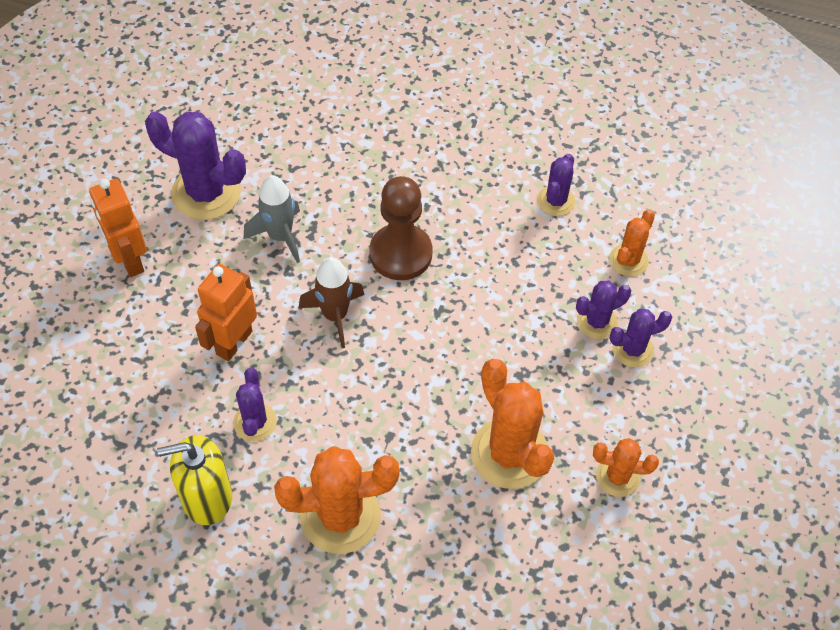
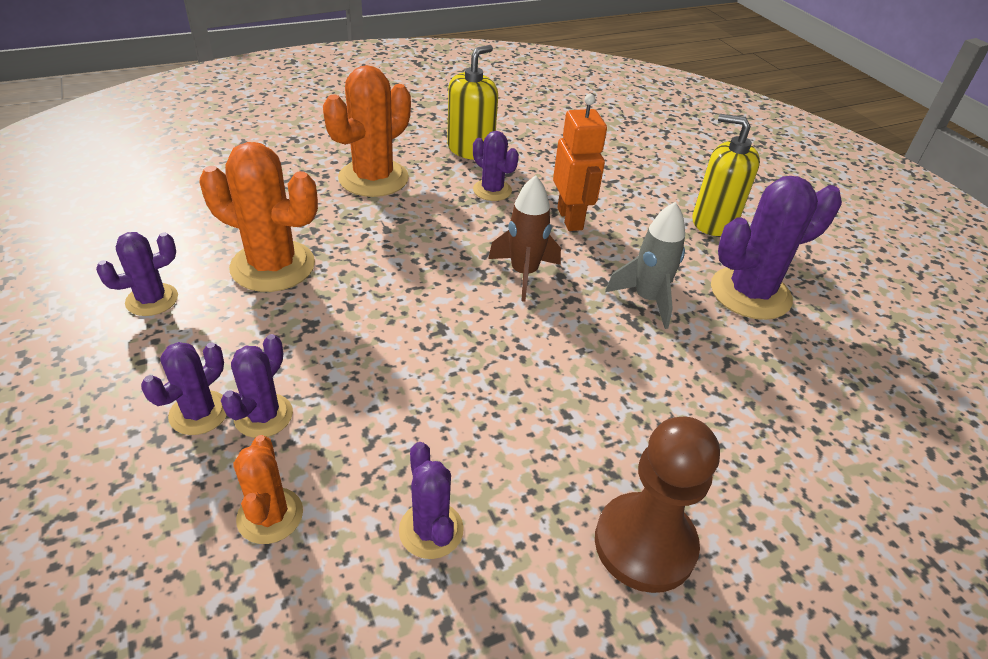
camera: 135 degrees right, 15 degrees down
(129, 260) = (713, 222): orange robot -> yellow soap dispenser
(400, 254) = (533, 351): brown pawn -> brown pawn (644, 544)
(617, 476) = (152, 300): orange cactus -> purple cactus

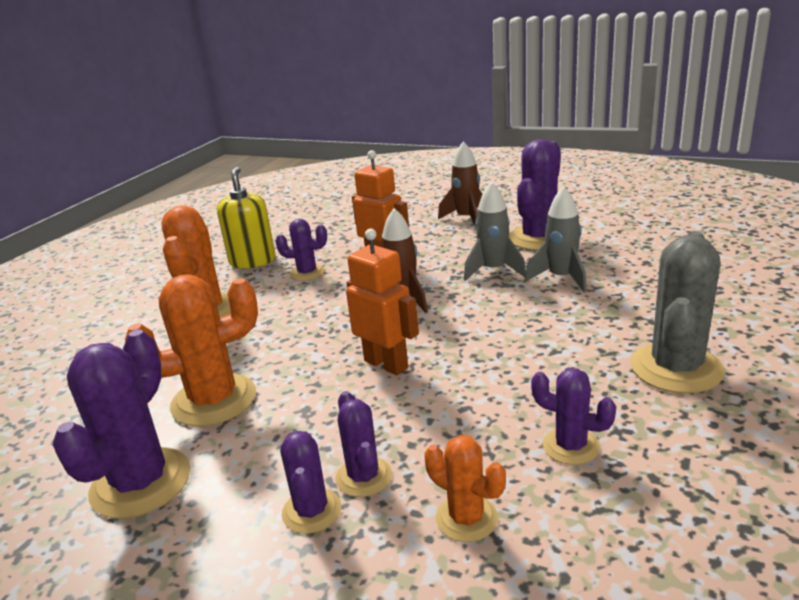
camera: 35 degrees left, 15 degrees down
(152, 300) = (141, 483): purple cactus -> purple cactus, size x1.79
(419, 328) = (386, 364): none -> orange robot
(644, 544) = (676, 368): brown pawn -> grey cactus
(697, 356) = (561, 278): none -> grey rocket
(713, 222) = (466, 219): yellow soap dispenser -> brown rocket

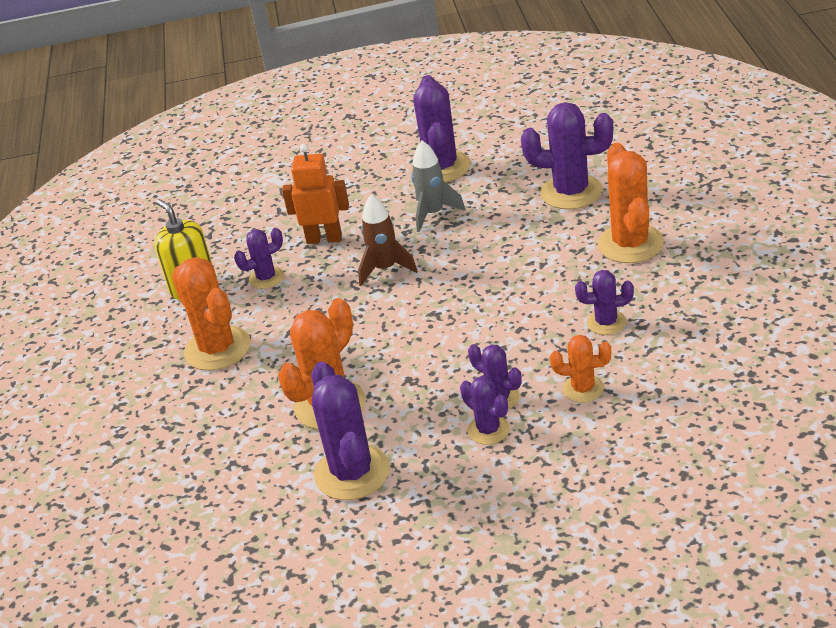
camera: 30 degrees left, 10 degrees up
(386, 364) = (431, 324): orange robot -> none
(466, 219) = (355, 168): brown rocket -> none
(561, 278) = (495, 201): grey rocket -> none
(648, 295) = (571, 192): none -> purple cactus
(676, 368) = (630, 244): grey cactus -> orange cactus

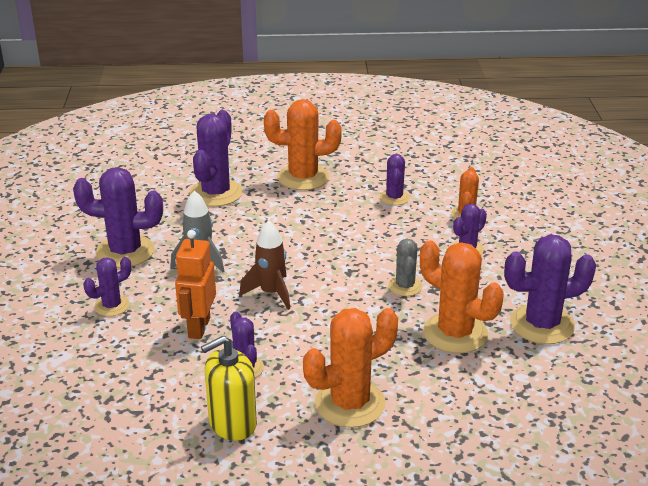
camera: 90 degrees left, 5 degrees down
(412, 357) = (405, 286): none -> grey cactus
(488, 430) = (502, 257): purple cactus -> purple cactus (112, 306)

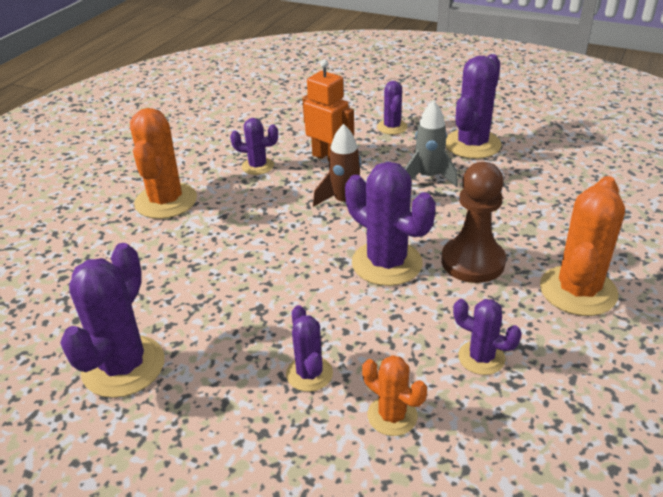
camera: 120 degrees right, 5 degrees up
(216, 193) = (564, 214): purple cactus -> purple cactus (387, 263)
(232, 423) = (206, 149): yellow soap dispenser -> none
(304, 218) = (472, 262): none -> brown pawn
(405, 286) = (283, 289): grey cactus -> none
(455, 333) = (180, 293): orange cactus -> none

